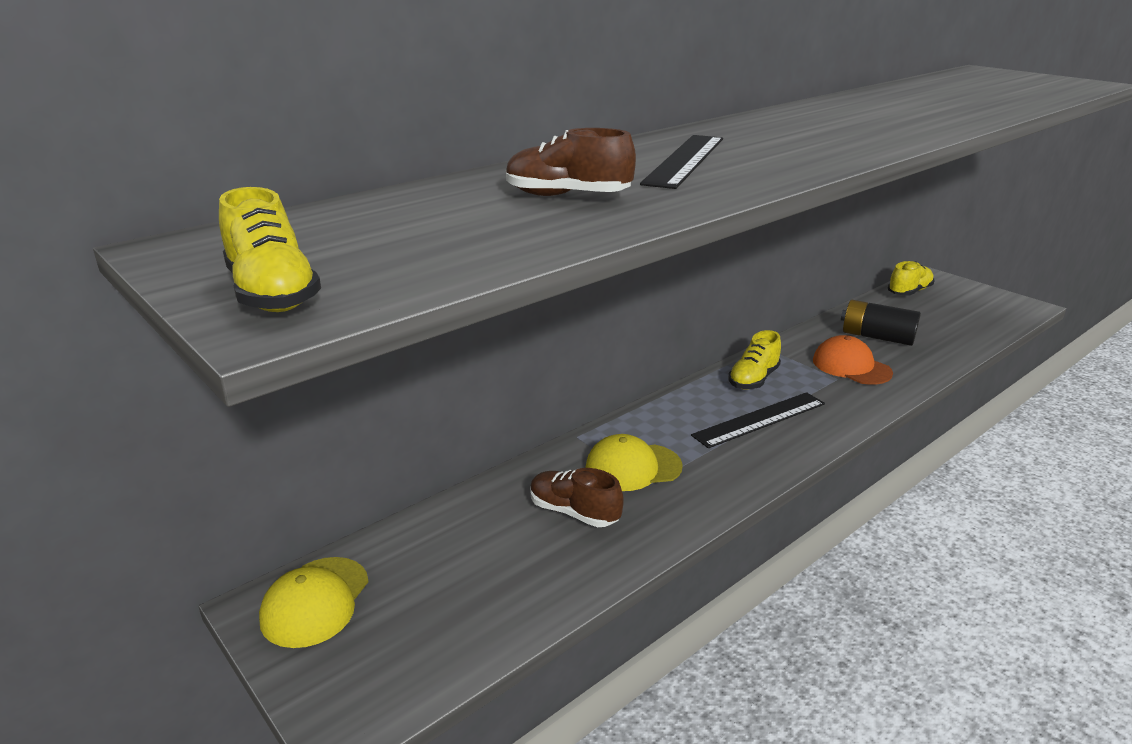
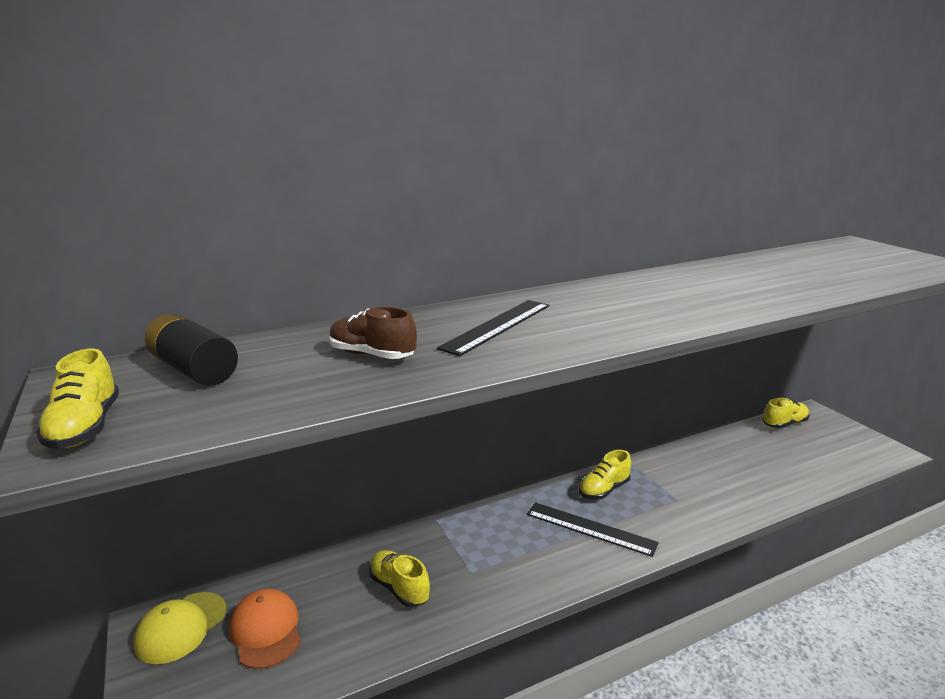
camera: 15 degrees right, 5 degrees down
(574, 512) = (399, 588): brown shoe -> yellow shoe
(633, 467) = (465, 555): yellow cap -> none
(759, 419) = (590, 528): black ruler -> black ruler turned 45 degrees clockwise
(851, 366) = (695, 490): orange cap -> orange cap (266, 630)
(877, 337) = (733, 464): black battery -> black battery (194, 370)

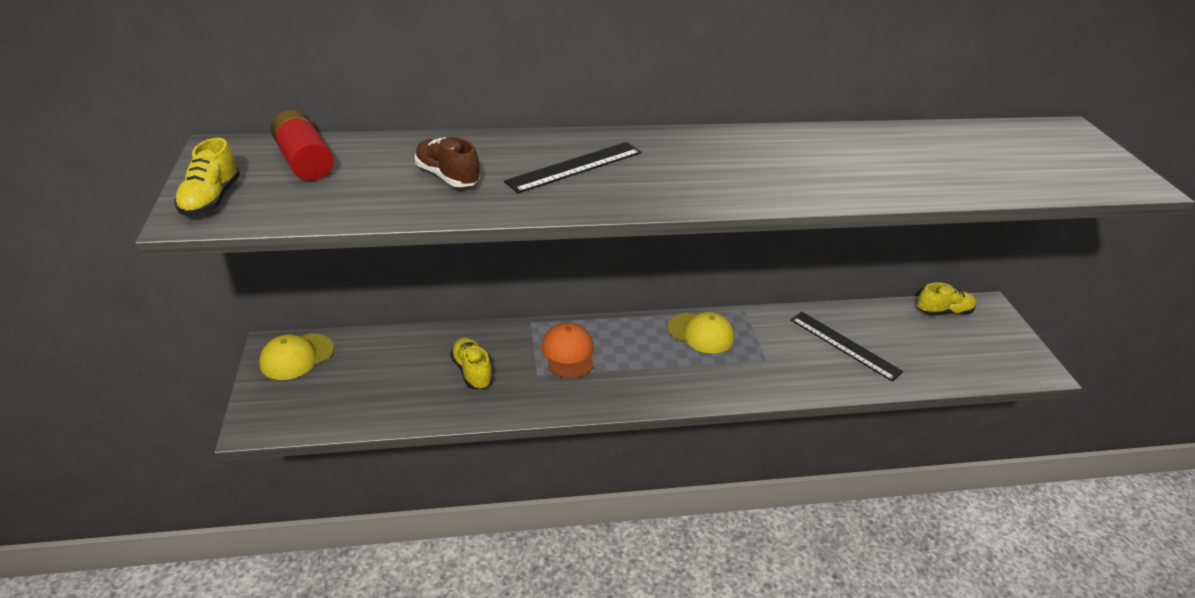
camera: 15 degrees right, 15 degrees up
(194, 370) = (304, 162): black battery -> red battery
(266, 630) = (357, 376): orange cap -> orange cap (568, 353)
(590, 528) = (664, 365): black ruler -> black ruler (845, 345)
(604, 490) = (701, 333): yellow shoe -> yellow cap

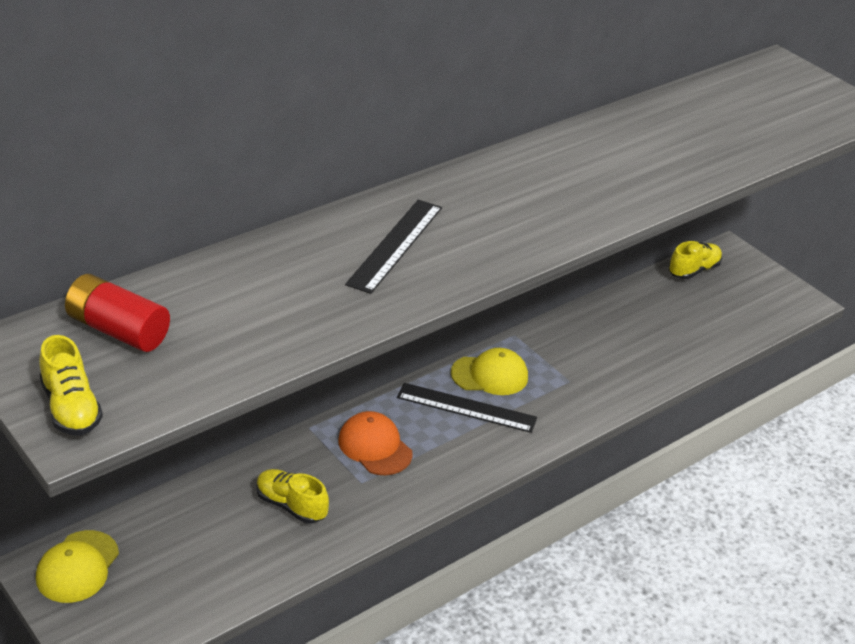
camera: 30 degrees left, 0 degrees up
(447, 176) = (285, 298): brown shoe -> none
(845, 345) = (629, 338): black ruler -> black ruler (466, 408)

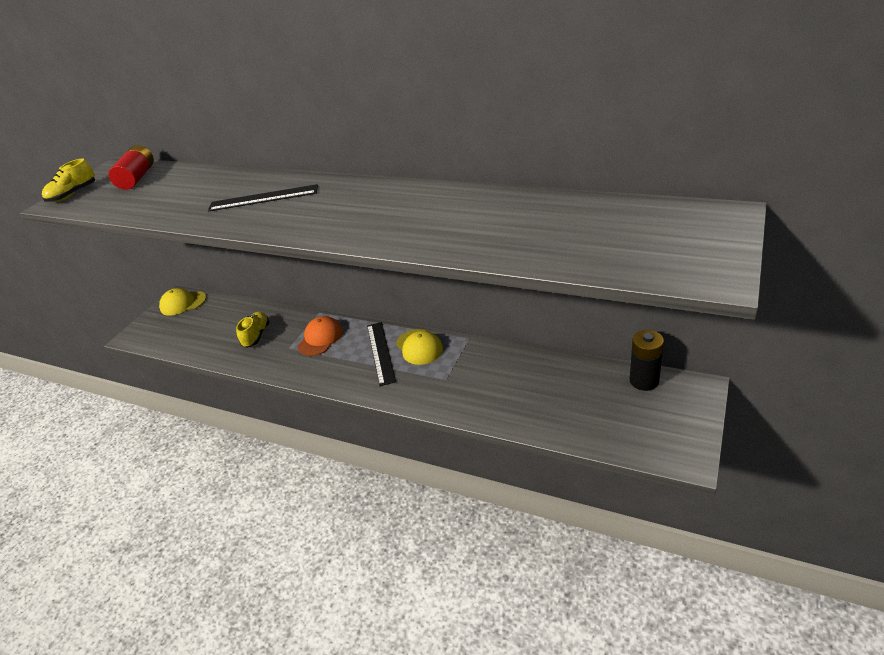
camera: 70 degrees right, 0 degrees up
(693, 270) = (644, 381): yellow shoe -> black battery

